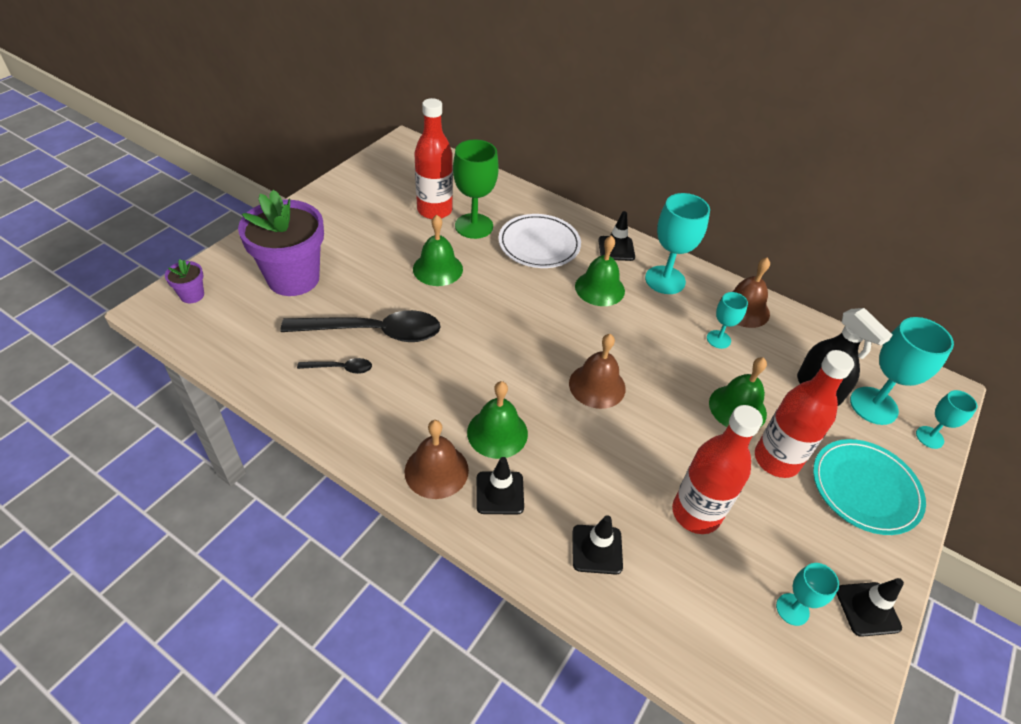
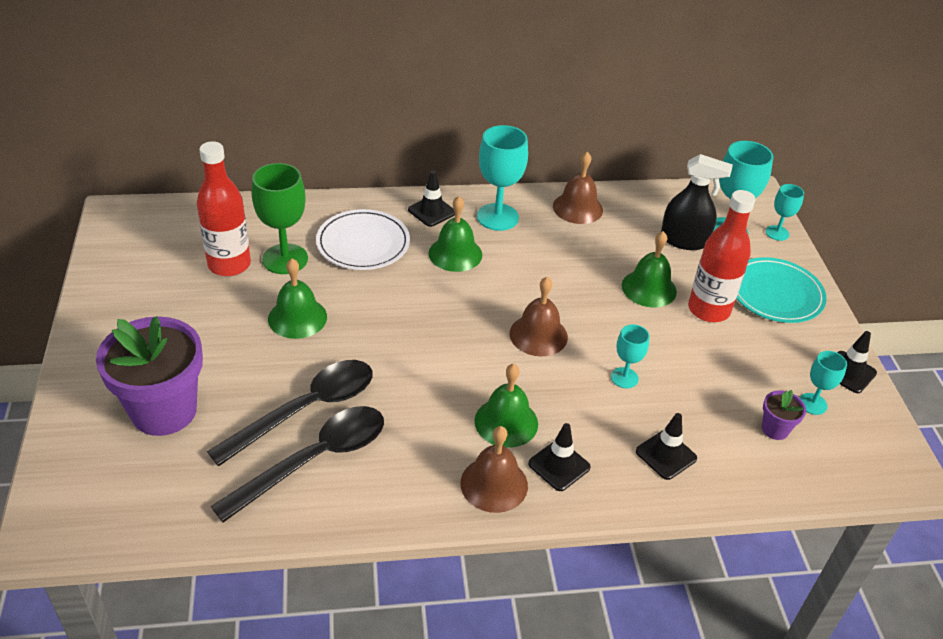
camera: 40 degrees left, 5 degrees down
(192, 295) = (71, 494): purple flower pot -> purple flower pot (775, 429)
(340, 368) = (314, 460): black spoon -> black spoon, size x2.23
(696, 513) = (699, 383): red bottle -> none
(718, 339) = (584, 243): turquoise goblet -> turquoise goblet (624, 378)

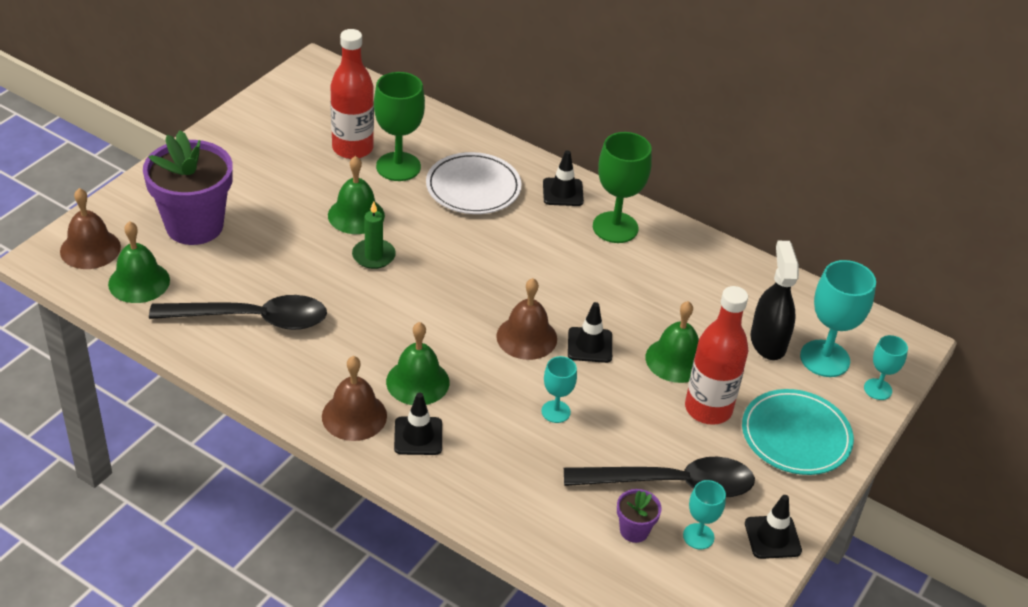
camera: 40 degrees right, 0 degrees up
(306, 410) = (286, 283): black spoon -> black spoon (671, 484)
(351, 342) = (373, 256): none -> green candle
(455, 253) = (539, 236): green bell -> green bell (139, 282)
(497, 217) = (615, 227): turquoise goblet -> green goblet
(577, 208) = (701, 259): brown bell -> brown bell (90, 249)
(666, 455) = (512, 485): black traffic cone -> black traffic cone (590, 345)
(684, 240) = (768, 342): black spray bottle -> black spray bottle turned 150 degrees counterclockwise

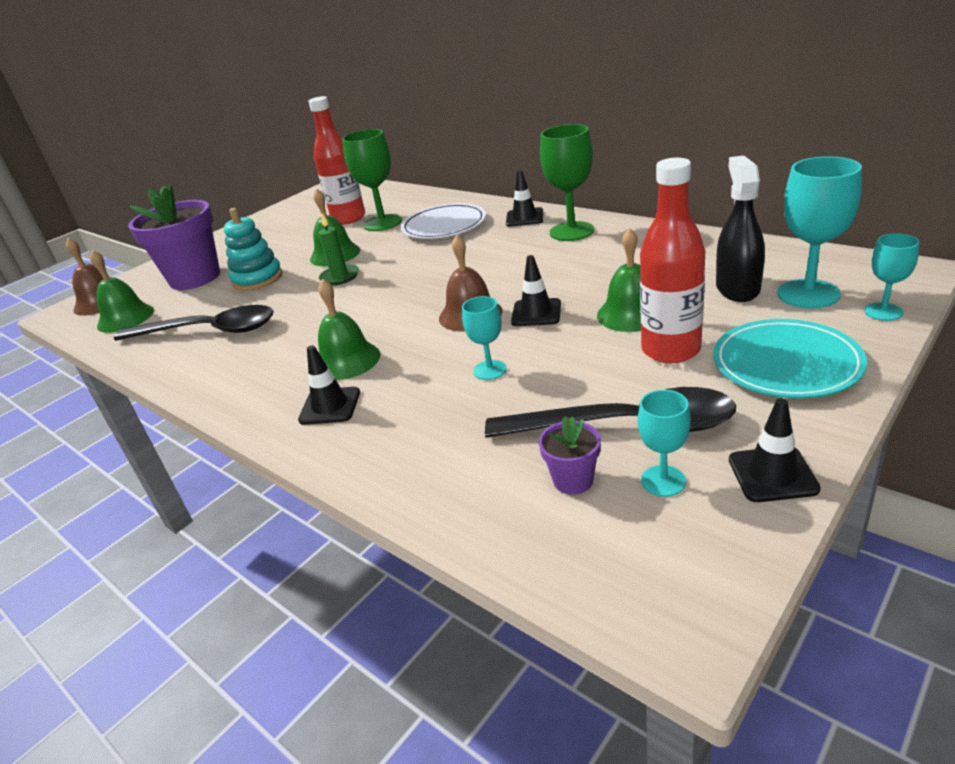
camera: 15 degrees right, 10 degrees down
(276, 242) = (257, 279): none -> turquoise stacking toy
(354, 416) = (269, 395): brown bell -> none

